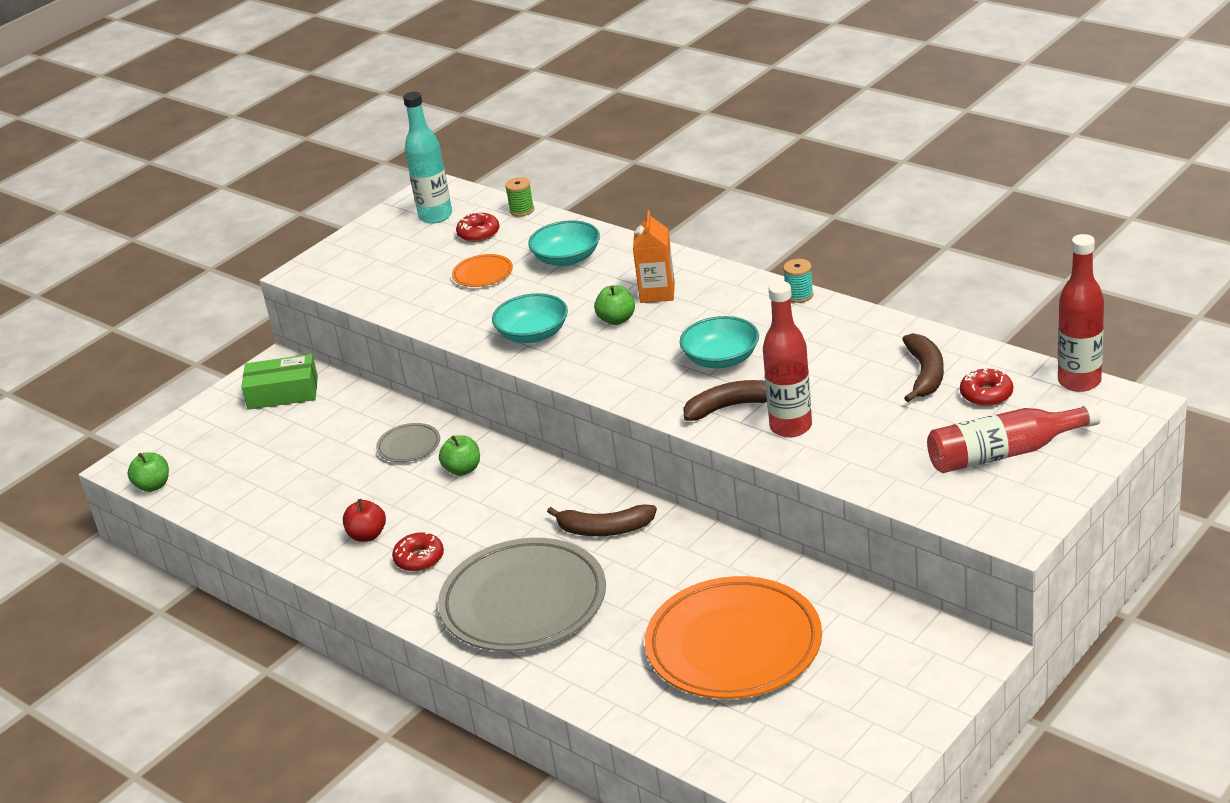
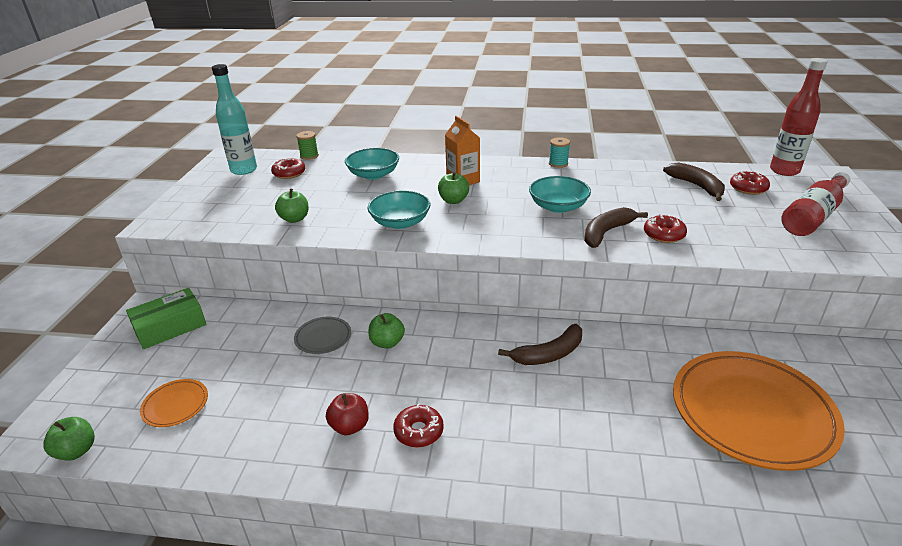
camera: 35 degrees left, 0 degrees up
(434, 301) = (294, 219): none -> green apple
(483, 274) = (318, 195): orange plate -> orange plate (175, 405)
(523, 602) = (551, 438): grey plate -> none
(790, 427) = (664, 235): red bottle -> red donut

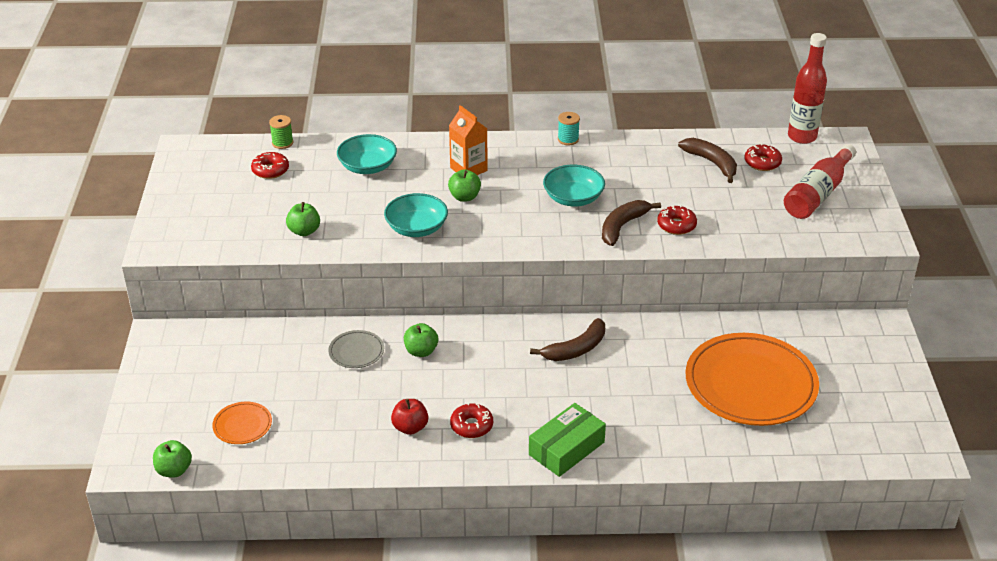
camera: 10 degrees left, 5 degrees up
(170, 327) = (194, 354): green box -> green box (566, 448)
(244, 170) = (215, 168): turquoise bottle -> none

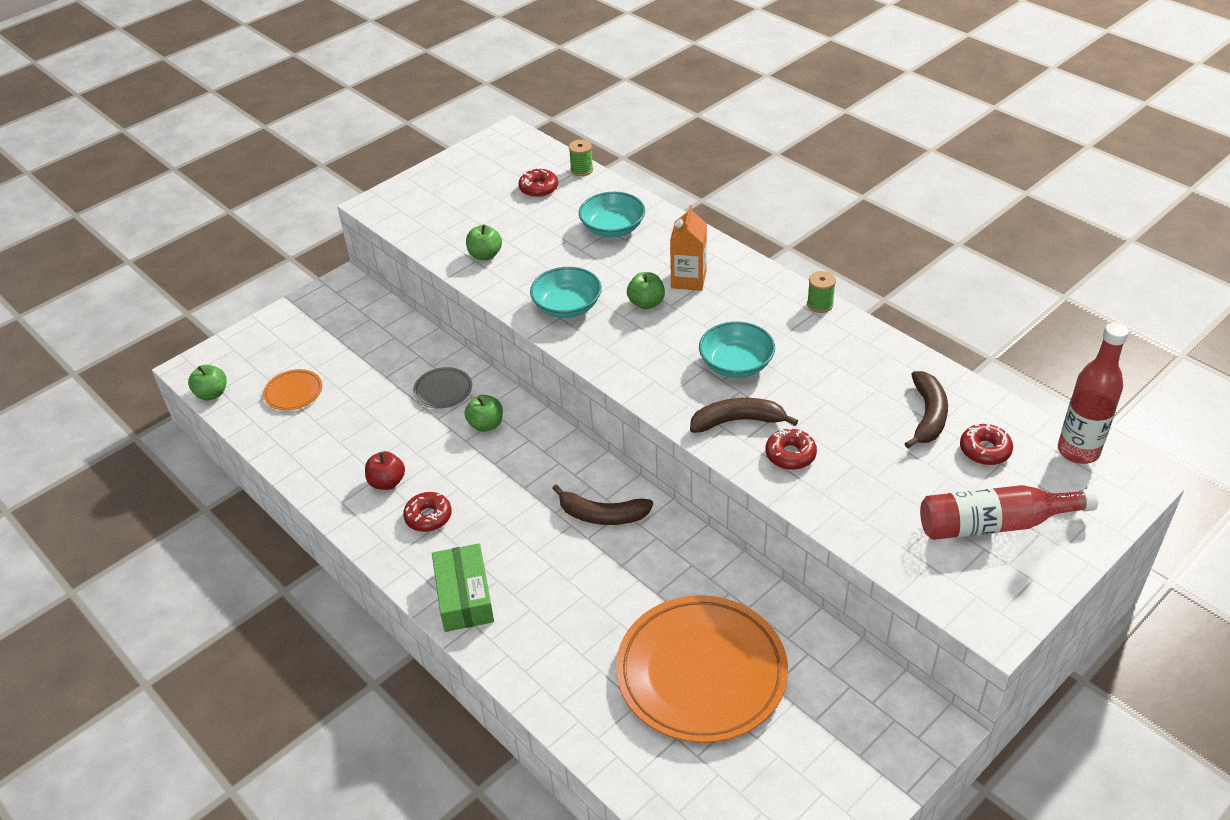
camera: 50 degrees right, 5 degrees up
(566, 448) = (464, 596): green box -> green box turned 75 degrees clockwise
(568, 139) = (820, 304): turquoise spool -> green spool

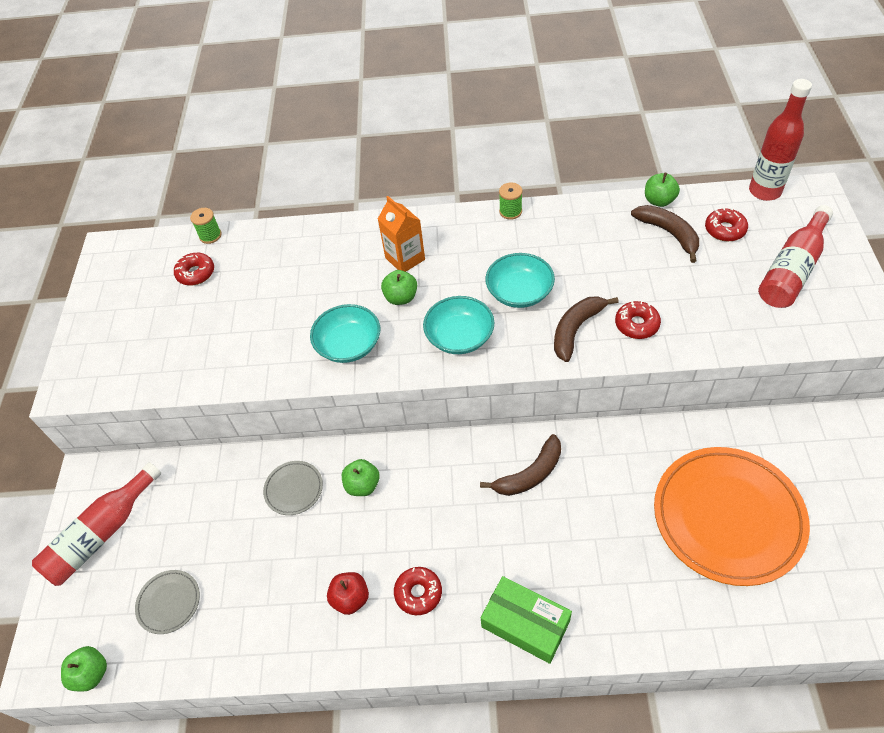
camera: 45 degrees left, 10 degrees up
(293, 392) = (169, 602): orange plate -> grey plate
(310, 323) = (102, 534): none -> red bottle
(485, 255) = (227, 356): green apple -> green apple (659, 201)
(612, 228) = (298, 262): turquoise bowl -> turquoise bowl (459, 337)

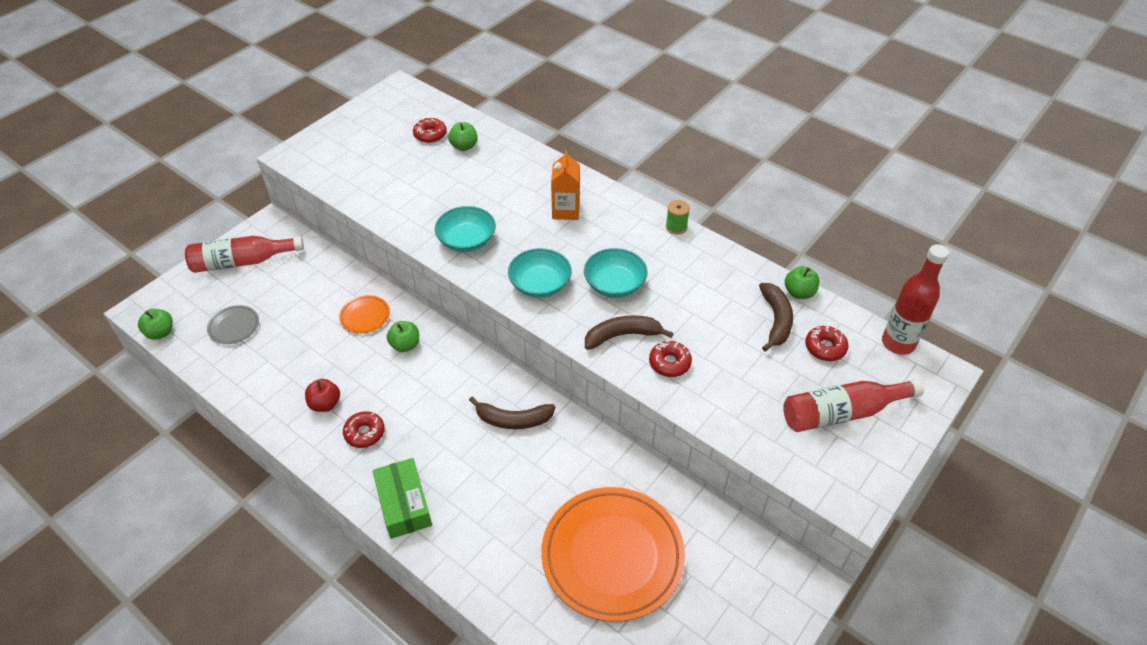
camera: 35 degrees right, 5 degrees down
(210, 236) = (464, 116): green spool -> none
(294, 489) = (365, 316): grey plate -> orange plate
(401, 297) = (533, 234): green apple -> green apple (464, 146)

